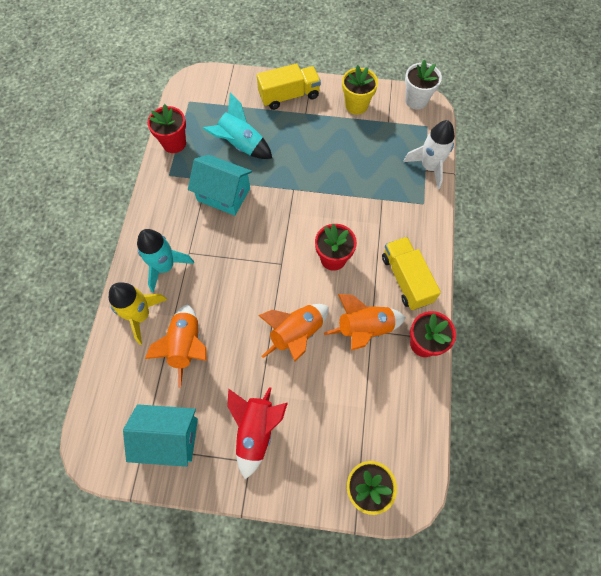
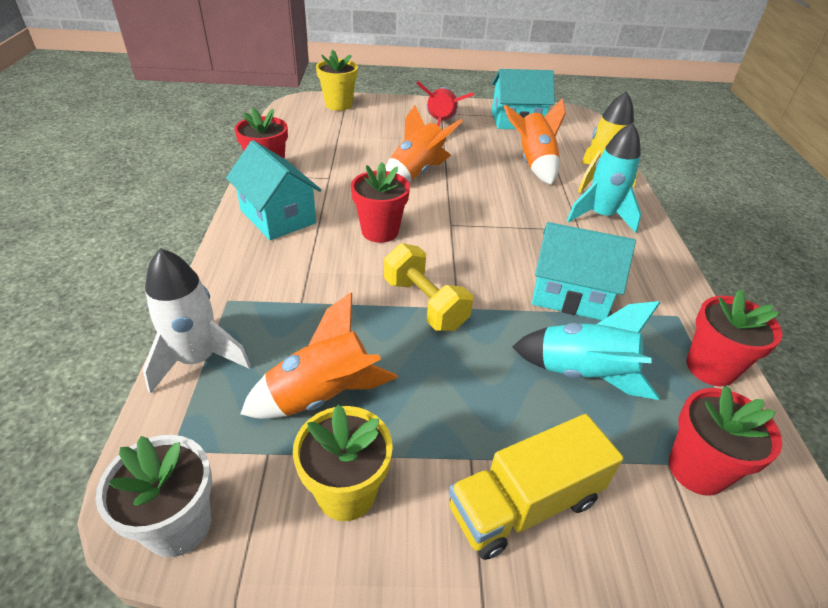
camera: 170 degrees right, 25 degrees down
(214, 101) = (697, 469): none -> red flower pot
(312, 193) = (424, 304): none -> yellow dumbbell
(364, 329) = (337, 178): orange rocket -> orange rocket (322, 395)
(406, 279) = (278, 217): yellow truck -> turquoise house

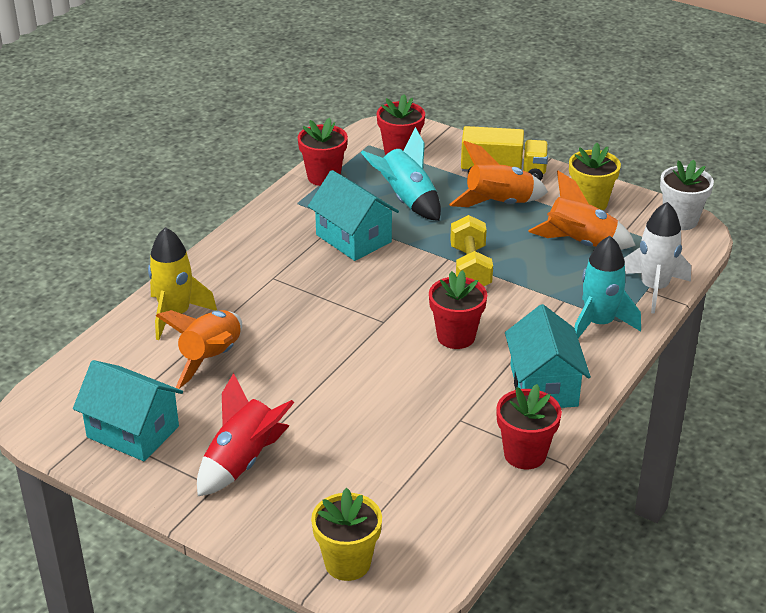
camera: 145 degrees left, 5 degrees down
(416, 173) = (357, 391): orange rocket -> orange rocket (498, 204)
(601, 216) = (235, 281): turquoise rocket -> turquoise rocket (599, 323)

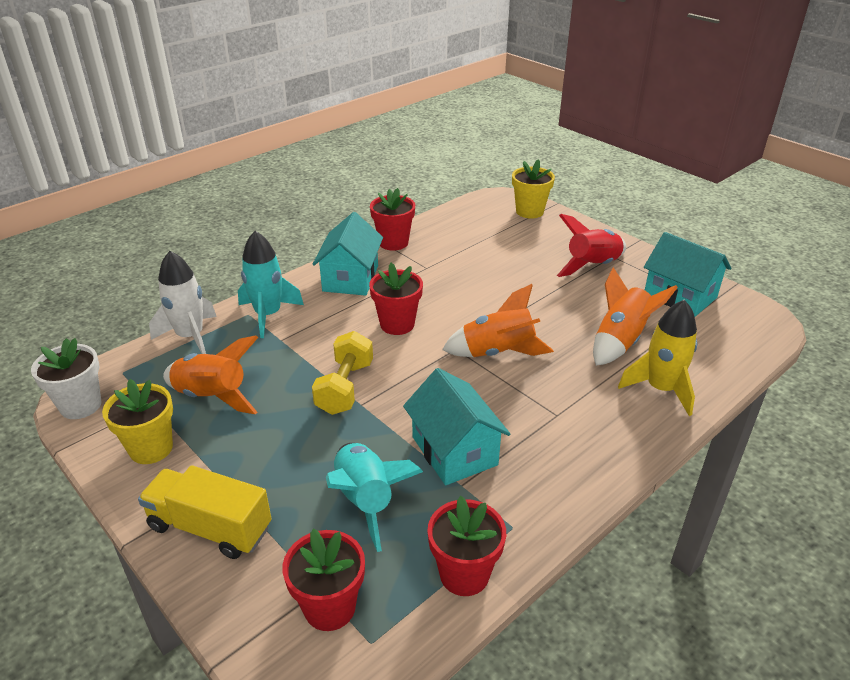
camera: 165 degrees left, 0 degrees up
(498, 204) = (256, 470): orange rocket -> orange rocket (498, 352)

